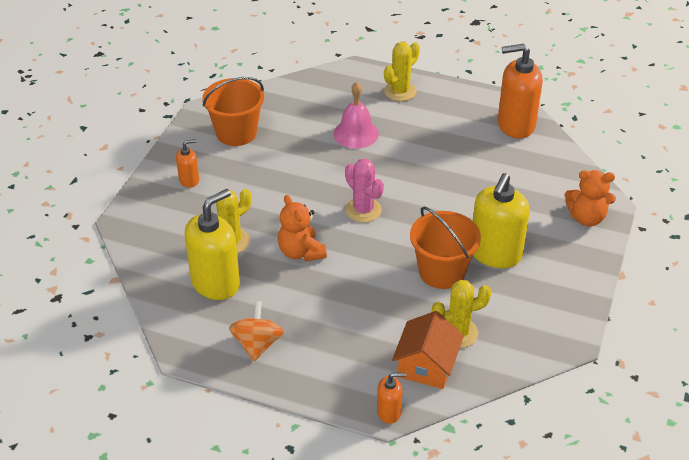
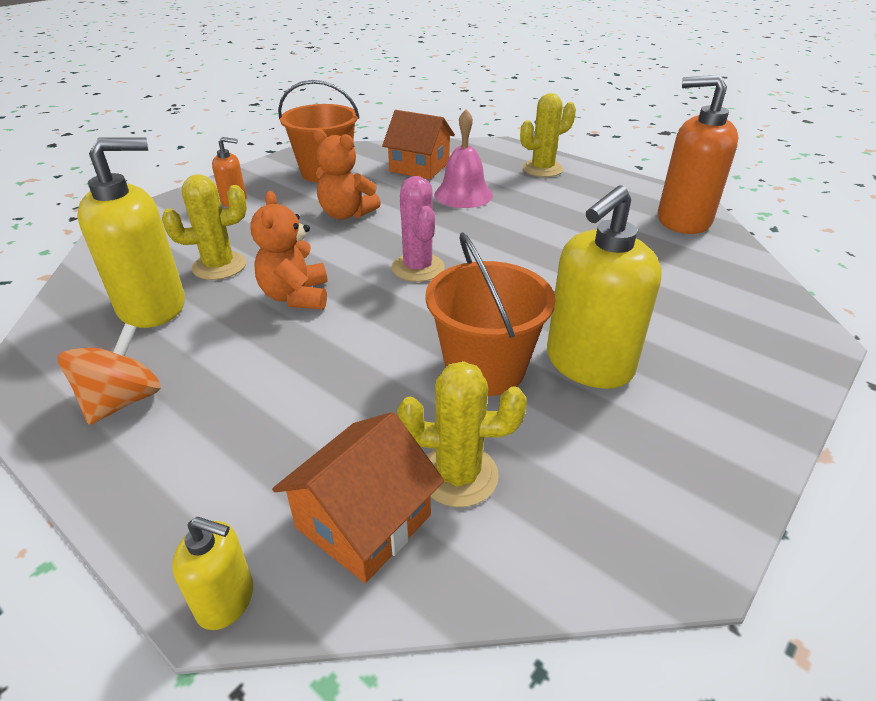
camera: 20 degrees right, 5 degrees down
(306, 110) = (419, 167): none -> orange house
(389, 412) = (226, 600): orange soap dispenser -> yellow soap dispenser
(586, 218) = (769, 347): orange teddy bear -> orange teddy bear (346, 214)

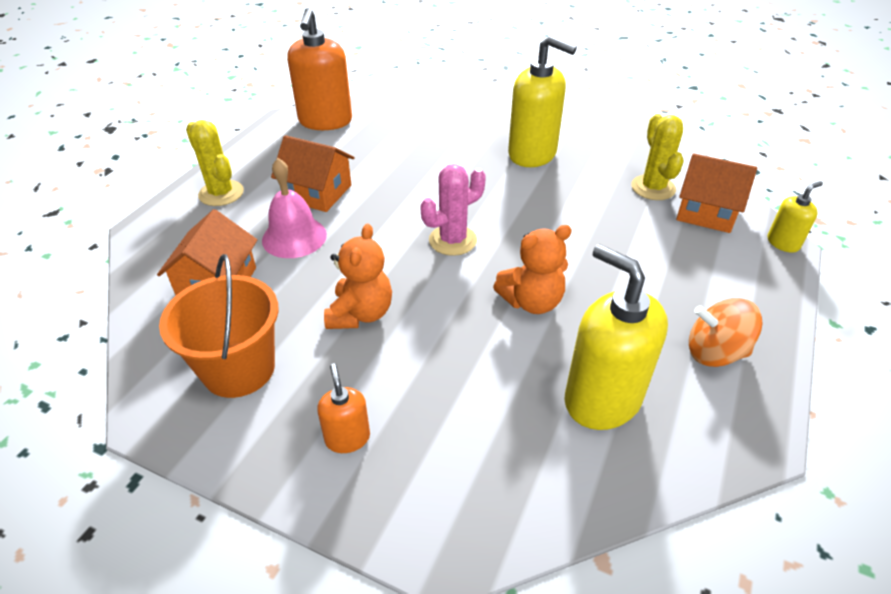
camera: 105 degrees left, 5 degrees up
(219, 266) = (509, 379): yellow cactus -> none
(226, 600) = (783, 243): yellow soap dispenser -> yellow soap dispenser turned 60 degrees clockwise
(485, 368) = (562, 190): orange bucket -> none
(531, 208) = (318, 192): none -> orange house

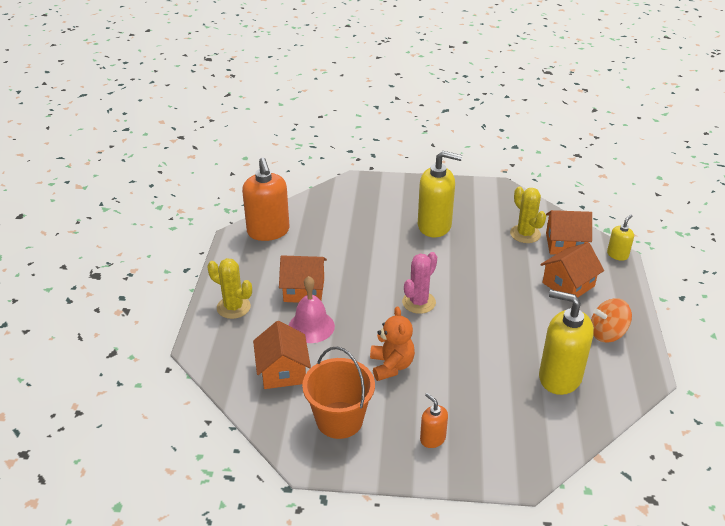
camera: 20 degrees left, 5 degrees down
(532, 302) = (491, 330): orange teddy bear -> none
(685, 266) = (568, 284): none -> orange house

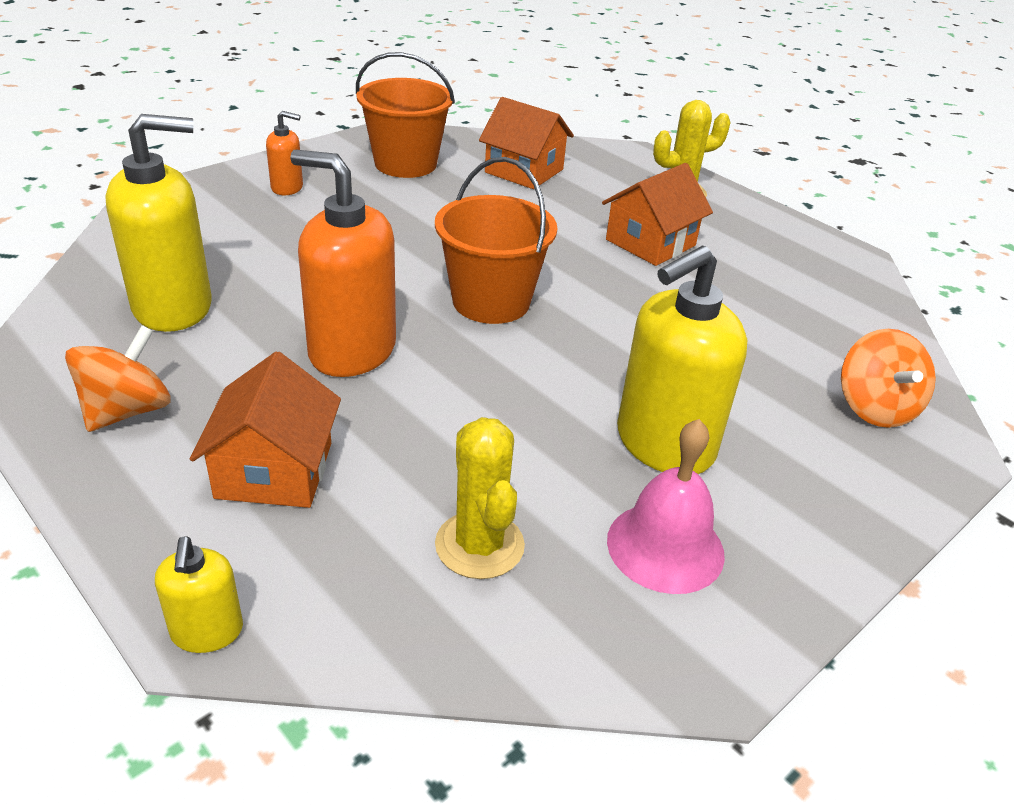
camera: 130 degrees right, 0 degrees up
(268, 231) = (839, 283): orange soap dispenser -> orange soap dispenser (351, 351)
(311, 326) = (570, 214): pink bell -> pink bell (665, 547)
(351, 198) = (875, 408): none -> orange spinning top
(391, 366) = (419, 222): orange teddy bear -> none
(419, 302) = (491, 301): pink cactus -> orange bucket
(525, 234) = (479, 545): yellow cactus -> yellow cactus turned 60 degrees clockwise
(565, 244) = (365, 577): orange house -> none

